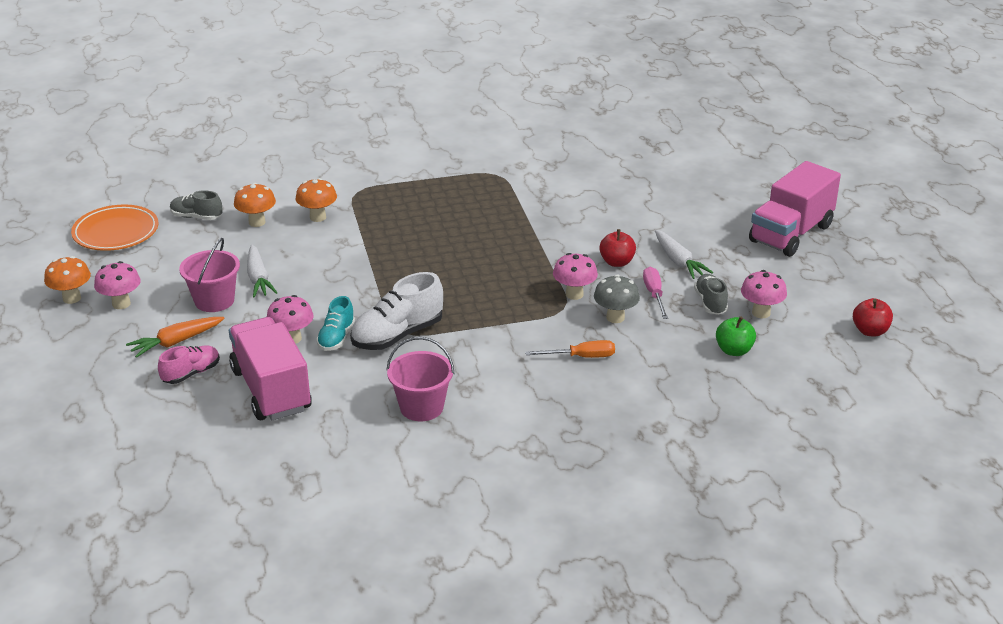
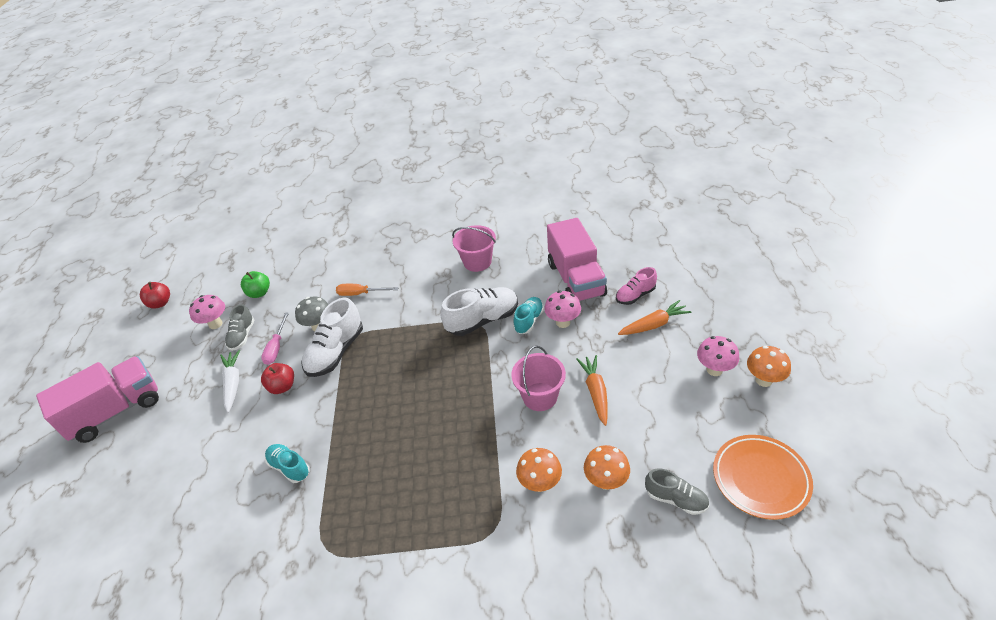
camera: 165 degrees left, 10 degrees up
(214, 301) = (631, 367): pink bucket -> pink bucket (540, 396)
(258, 278) = (595, 392): white carrot -> orange carrot
(562, 211) = (289, 467): none -> turquoise shoe
(574, 294) = (336, 352): pink mushroom -> white shoe

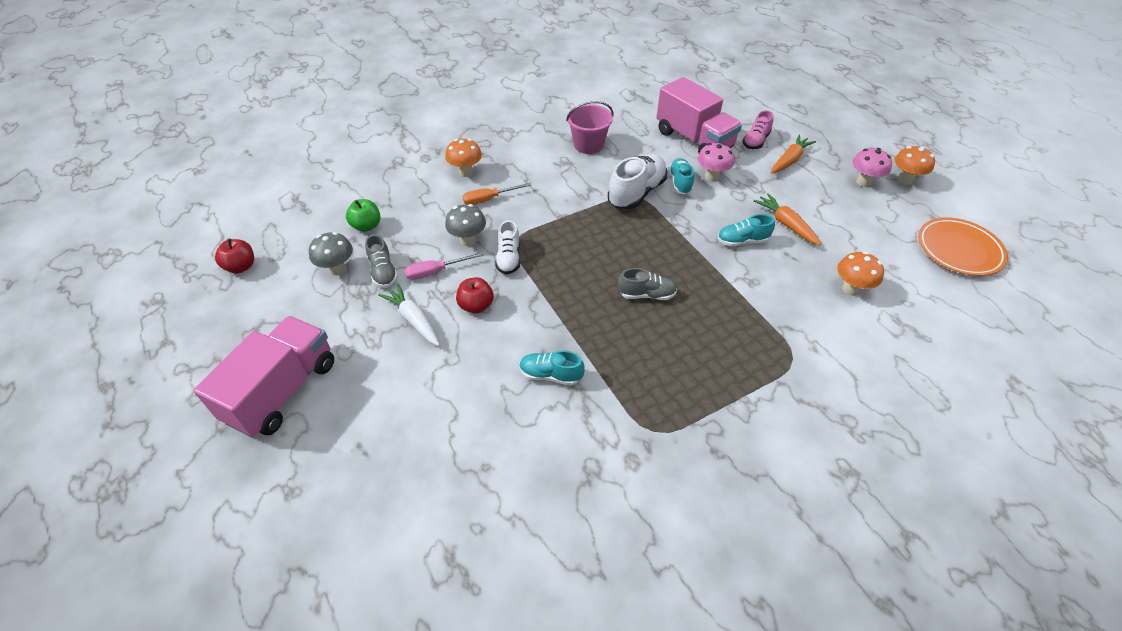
camera: 30 degrees left, 5 degrees up
(215, 324) = (337, 269): pink mushroom -> grey mushroom
(276, 347) = (435, 272): pink screwdriver -> pink screwdriver turned 90 degrees clockwise
(336, 352) = (509, 258): white shoe -> white shoe, size x0.60
(540, 396) = (742, 241): pink bucket -> turquoise shoe
(540, 483) = (800, 308): orange mushroom -> orange mushroom (466, 172)
(676, 499) = (913, 284): grey shoe -> grey shoe (646, 294)

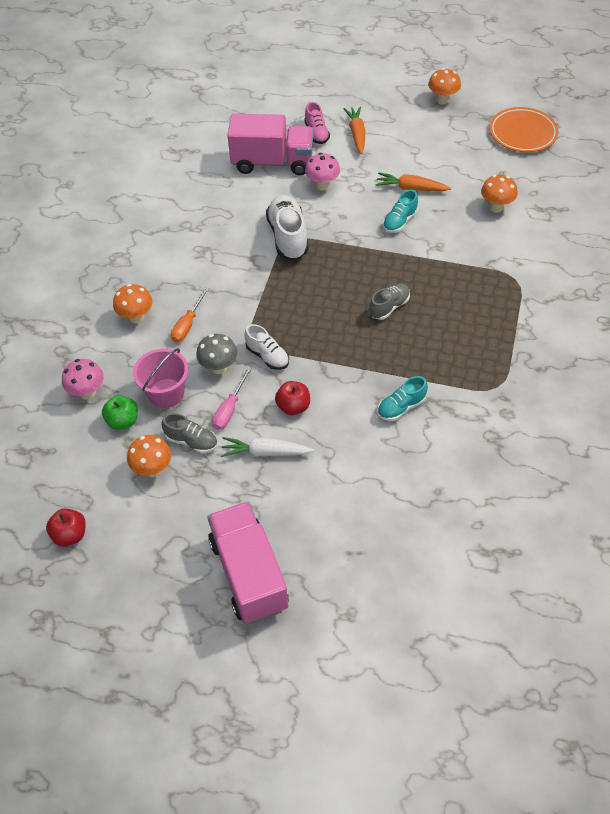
camera: 45 degrees left, 5 degrees up
(337, 269) = (153, 469): grey mushroom -> orange mushroom
(588, 145) = (200, 222): pink bucket -> pink bucket (166, 393)
(680, 183) = (307, 206): turquoise shoe -> none
(863, 182) = (420, 119): pink mushroom -> pink mushroom (87, 392)

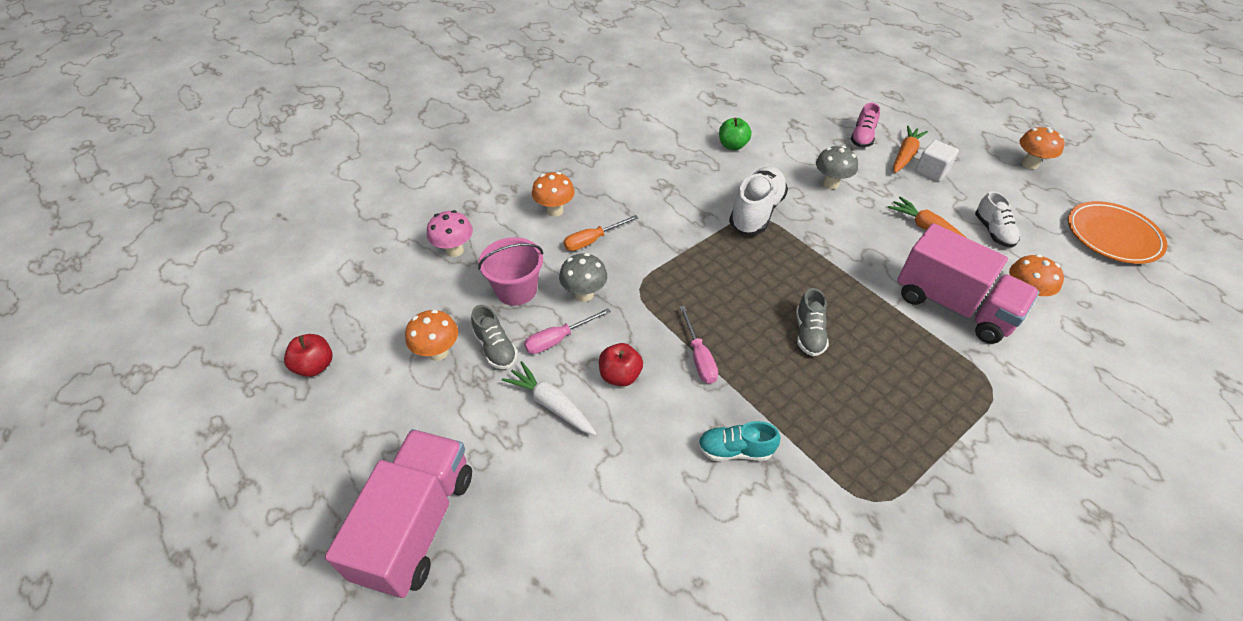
camera: 35 degrees right, 5 degrees down
(123, 421) = (457, 292): green apple -> green apple (732, 145)
(267, 356) = (639, 310): white shoe -> white shoe (993, 231)
(272, 162) = (796, 143): pink truck -> pink truck (953, 306)
(322, 185) = (830, 184): pink mushroom -> grey mushroom
(333, 364) = (699, 357): none -> pink screwdriver
(383, 139) = (931, 171): none -> white cube
(389, 307) = (809, 333): grey shoe -> grey shoe turned 105 degrees clockwise
(399, 221) = (889, 255): turquoise shoe -> none

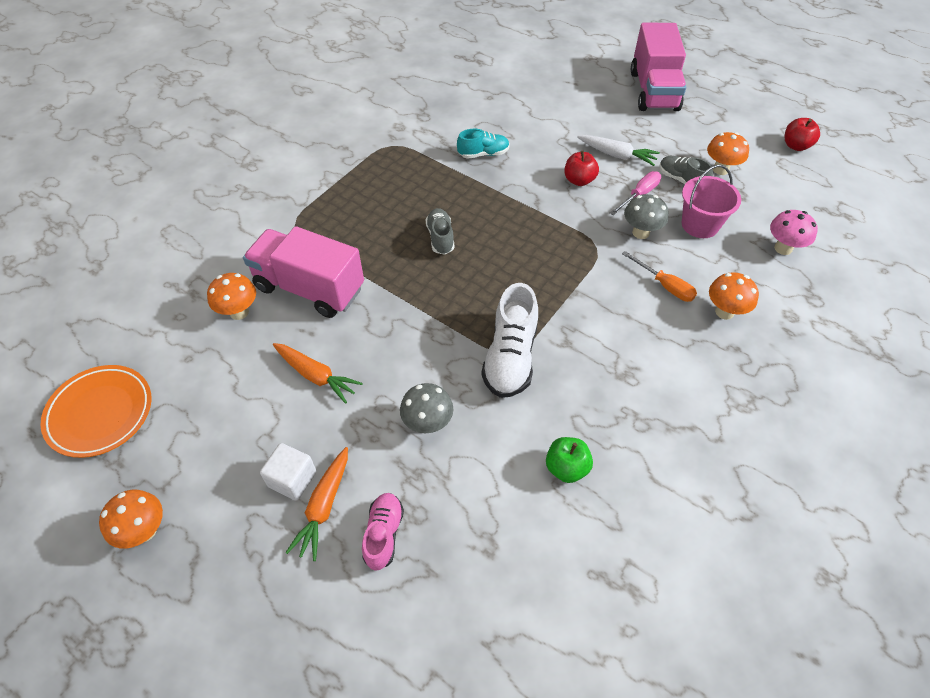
camera: 165 degrees right, 5 degrees up
(593, 240) = (664, 285): orange screwdriver -> orange screwdriver turned 90 degrees clockwise
(699, 357) = (525, 203): pink screwdriver -> none
(993, 231) = (241, 389): white shoe -> none

